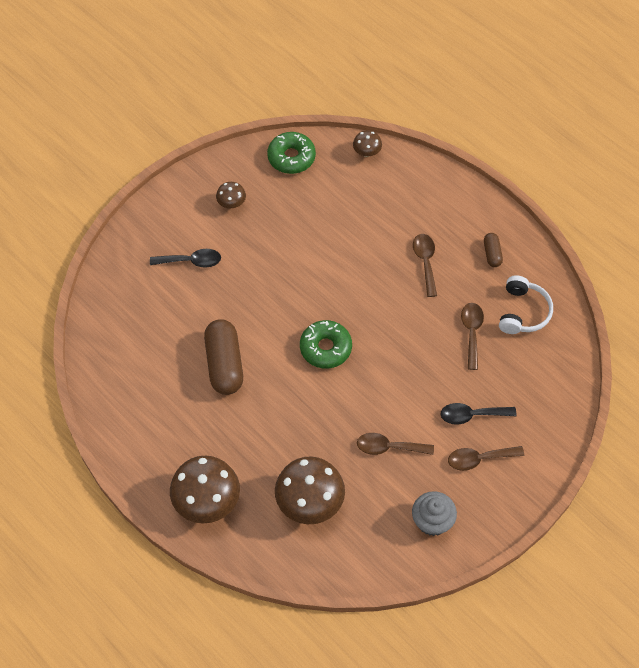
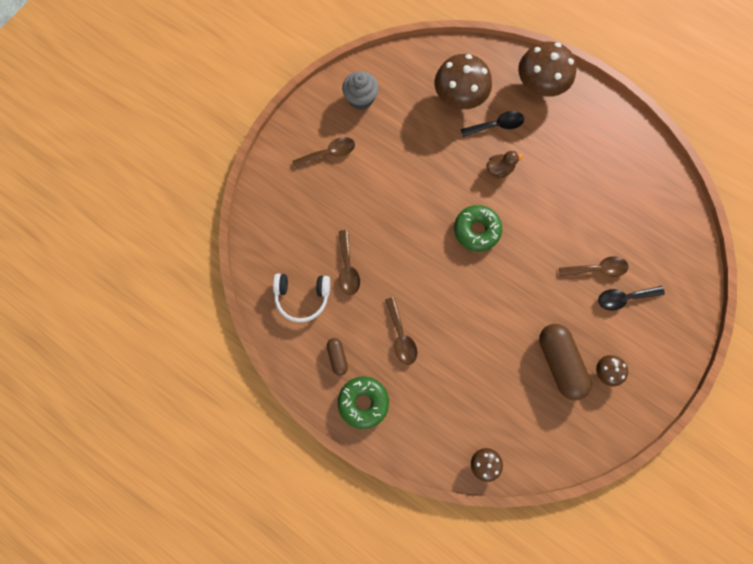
camera: 170 degrees right, 15 degrees up
(224, 364) = (561, 200): brown capsule -> brown capsule (560, 363)
(283, 408) = (499, 169): none -> brown duck
(291, 157) = (561, 441): green donut -> green donut (363, 402)
(389, 447) = (405, 151): brown spoon -> brown spoon (597, 269)
(471, 415) = (339, 190): black spoon -> black spoon (496, 125)
(523, 312) = (302, 297): white headphones -> white headphones turned 90 degrees counterclockwise

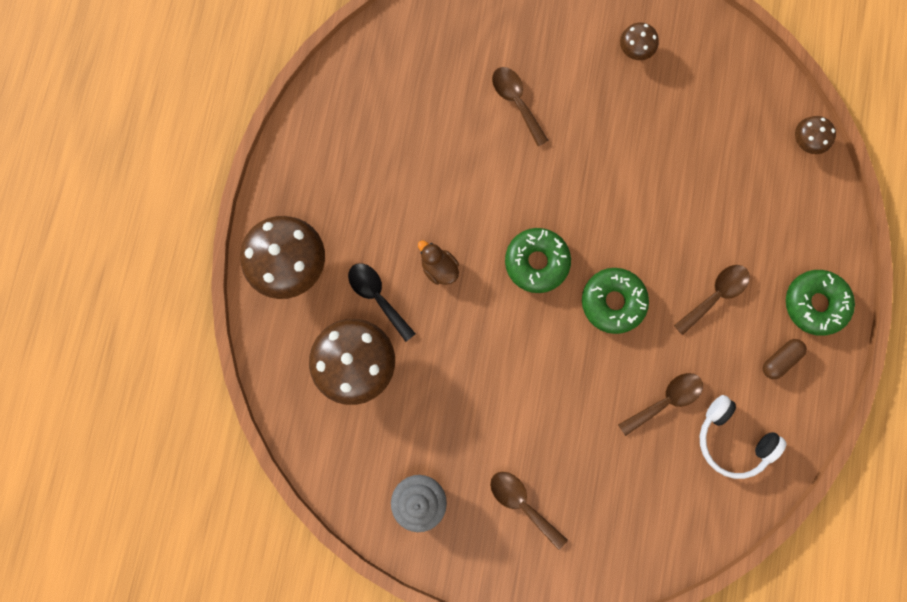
camera: 115 degrees left, 5 degrees up
(302, 297) = (731, 440): white headphones -> white headphones turned 150 degrees clockwise
(428, 266) = (612, 302): none -> green donut
(560, 363) = (651, 103): brown capsule -> none
(624, 298) = (537, 61): black spoon -> none

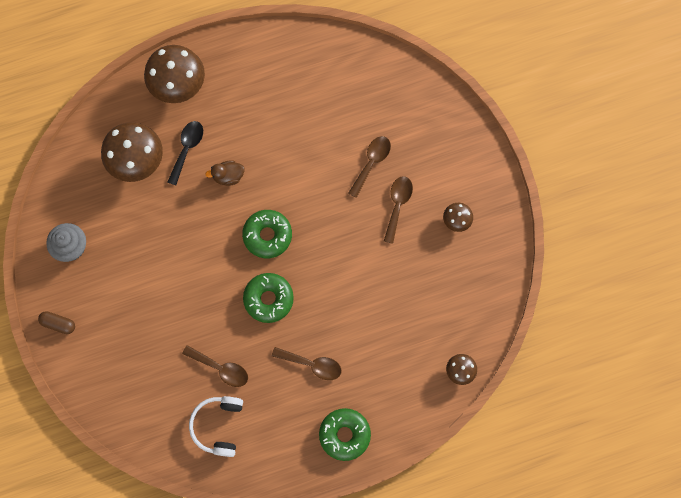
camera: 60 degrees right, 5 degrees down
(439, 268) = (228, 176): brown duck -> brown duck turned 120 degrees counterclockwise
(522, 503) = (102, 312): brown spoon -> brown spoon (397, 205)
(780, 359) = (291, 431): brown capsule -> brown capsule (58, 324)

